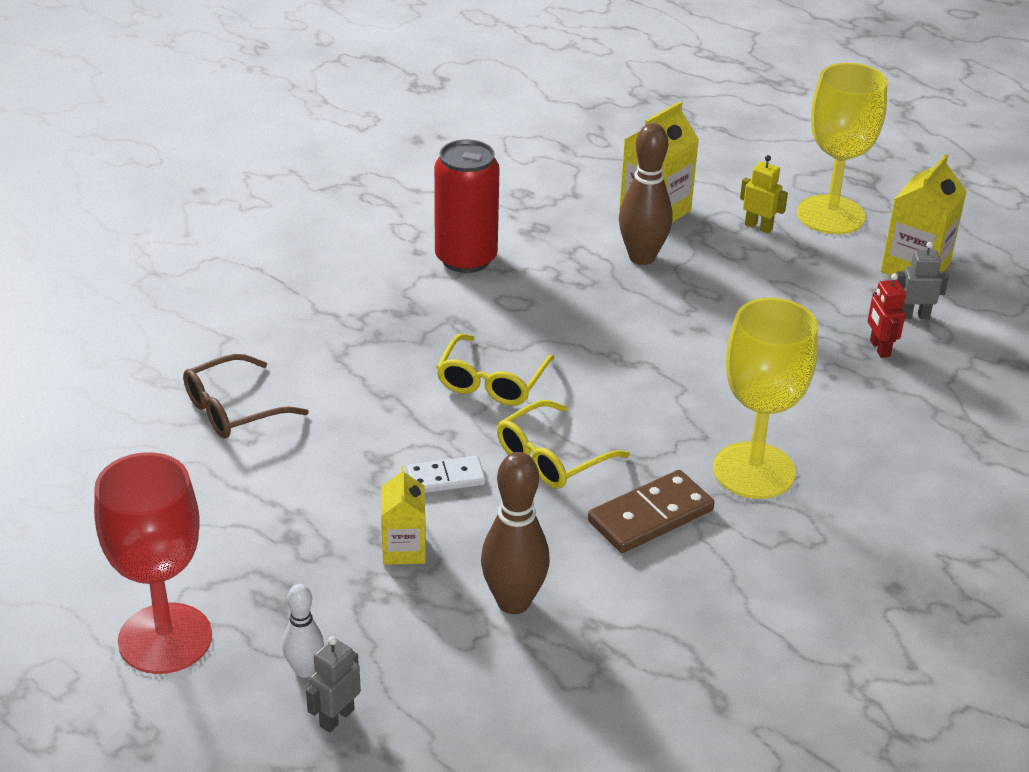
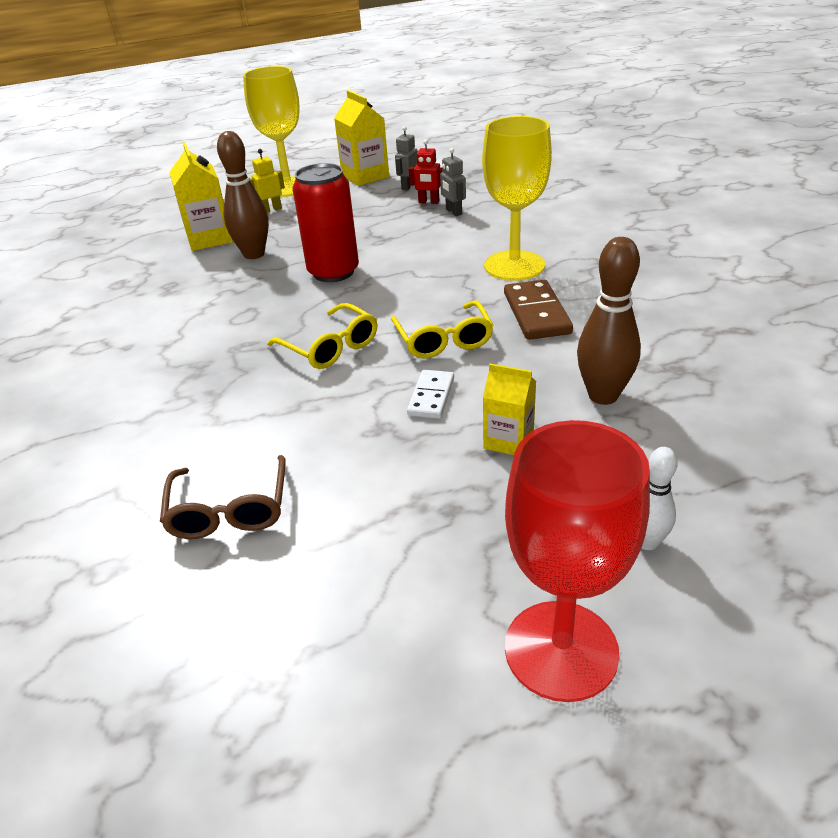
camera: 60 degrees left, 0 degrees up
(336, 718) = (720, 534): grey robot -> grey robot (453, 212)
(466, 258) = (165, 325): red can -> red can (333, 272)

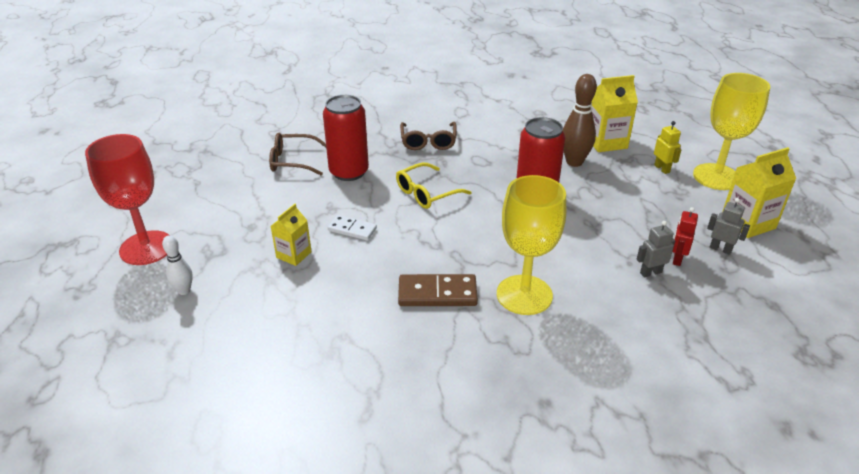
camera: 95 degrees right, 0 degrees up
(183, 365) = (428, 141): none -> brown glasses
(272, 430) = (349, 172): none -> red can
(443, 340) = (417, 241): yellow glasses -> none
(603, 395) = (316, 305): brown bowling pin -> none

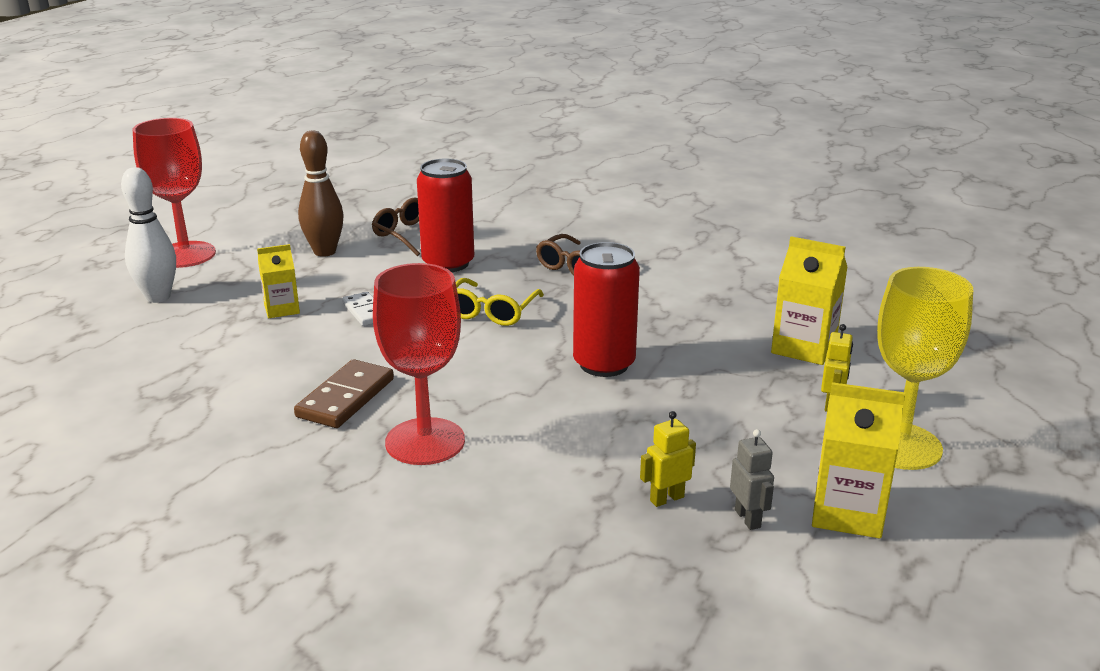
camera: 40 degrees right, 10 degrees down
(184, 291) = (158, 297): white bowling pin -> white bowling pin, size x1.72
(427, 193) = (491, 311): yellow glasses -> yellow glasses turned 75 degrees counterclockwise
(437, 293) = (346, 398): brown domino -> brown domino turned 75 degrees clockwise
(524, 295) = (425, 441): yellow goblet -> red goblet
(574, 162) = (719, 350): brown bowling pin -> brown bowling pin (324, 252)
(650, 272) = (605, 494): grey robot -> none
(677, 259) = (666, 499): red robot -> yellow robot

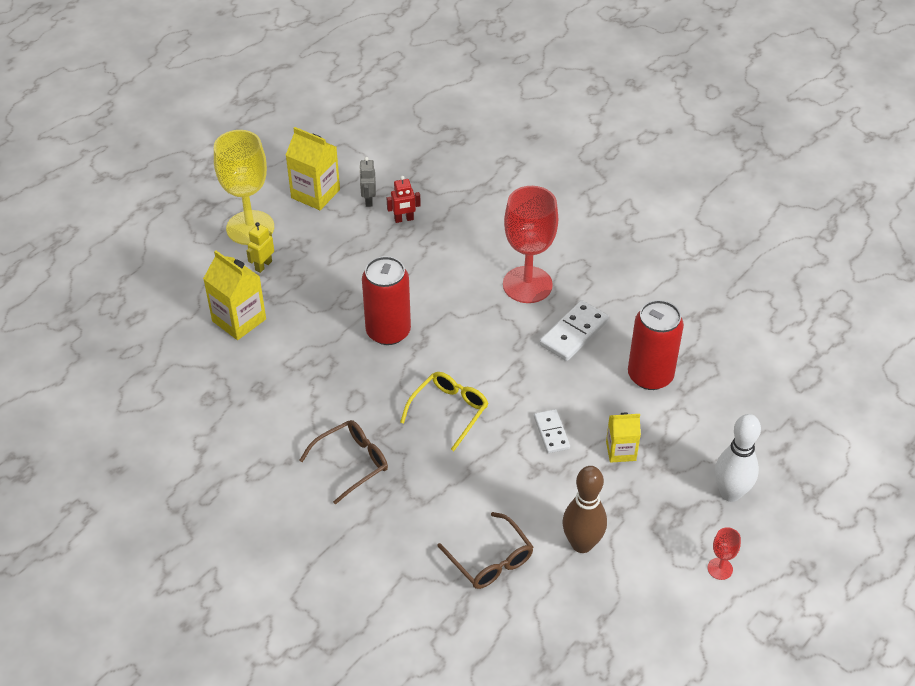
camera: 165 degrees left, 20 degrees up
(185, 255) = (720, 568): red goblet -> red goblet, size x0.43
(346, 398) = (573, 333): brown domino -> white domino
(448, 263) = (467, 495): red can -> red can (650, 376)
(666, 499) = (404, 219): yellow robot -> red robot

